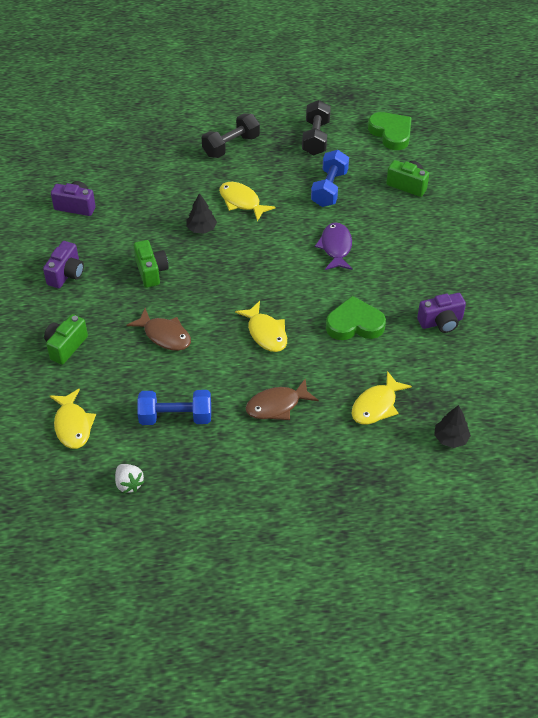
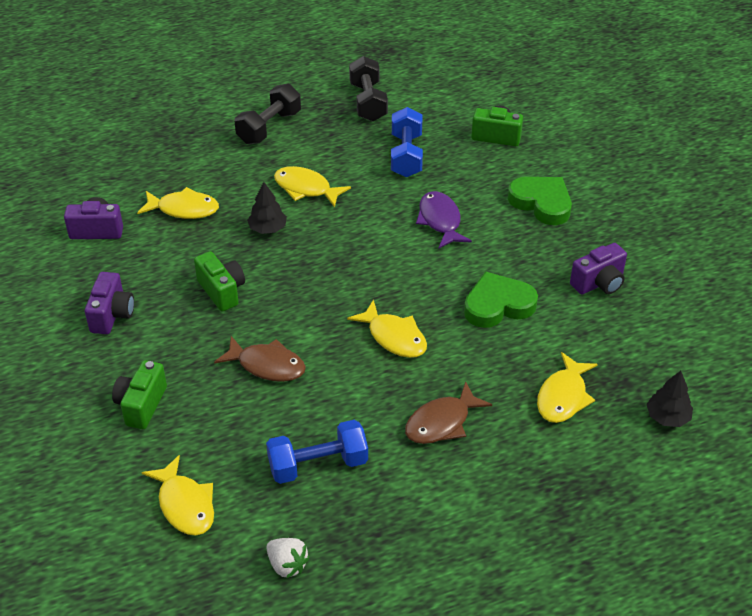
camera: 15 degrees left, 5 degrees down
(144, 201) = (184, 209): none -> yellow fish
(391, 133) = (454, 83): green heart -> green heart (541, 203)

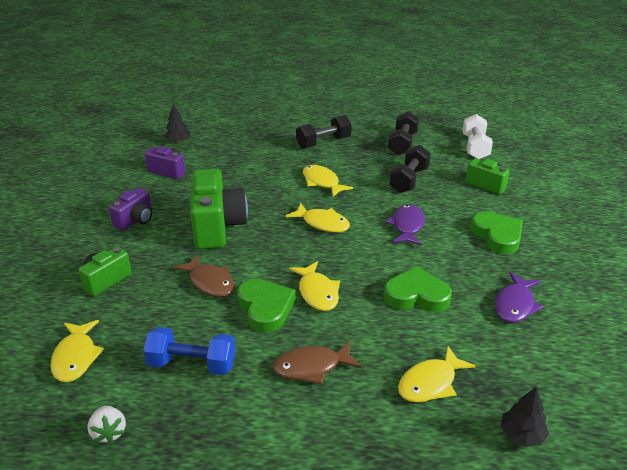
camera: 25 degrees right, 10 degrees down
(184, 209) = (231, 173): yellow fish -> yellow fish (322, 223)
(222, 291) = (217, 227): green camera -> green camera, size x1.81
(268, 228) = (278, 198): black tree -> black tree (178, 142)
(351, 374) = (265, 308): none -> green heart
(406, 155) = (409, 180): blue dumbbell -> black dumbbell
(456, 84) = (475, 147): none -> white dumbbell
(599, 283) = (515, 305): purple camera -> purple fish

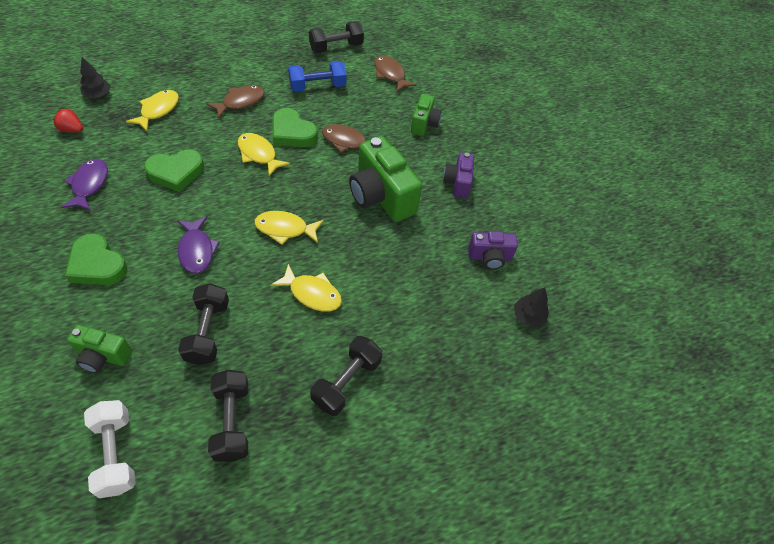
camera: 150 degrees right, 20 degrees up
(76, 357) = (390, 74): yellow fish -> brown fish
(109, 433) = (336, 47): white strawberry -> black dumbbell
(550, 382) = (72, 130): none -> red strawberry

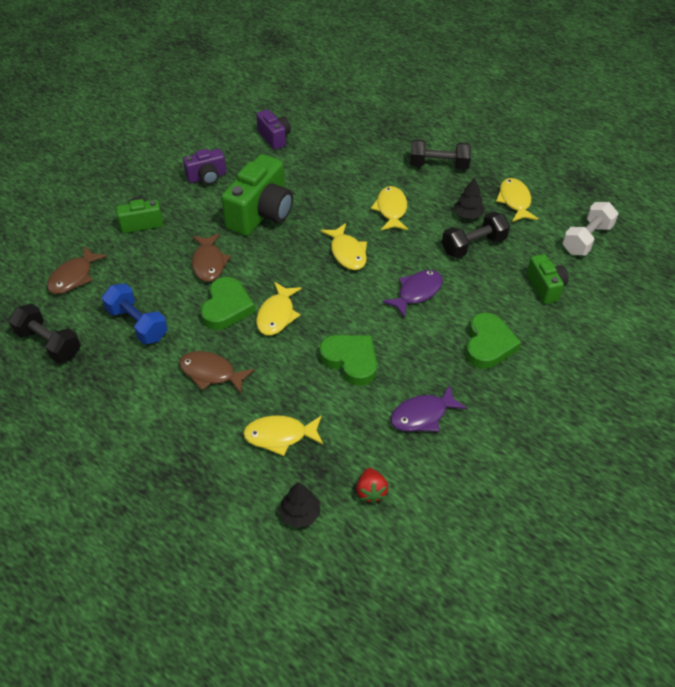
camera: 115 degrees left, 5 degrees down
(232, 421) = (515, 201): black dumbbell -> yellow fish
(528, 316) = (311, 108): black tree -> black tree (468, 215)

